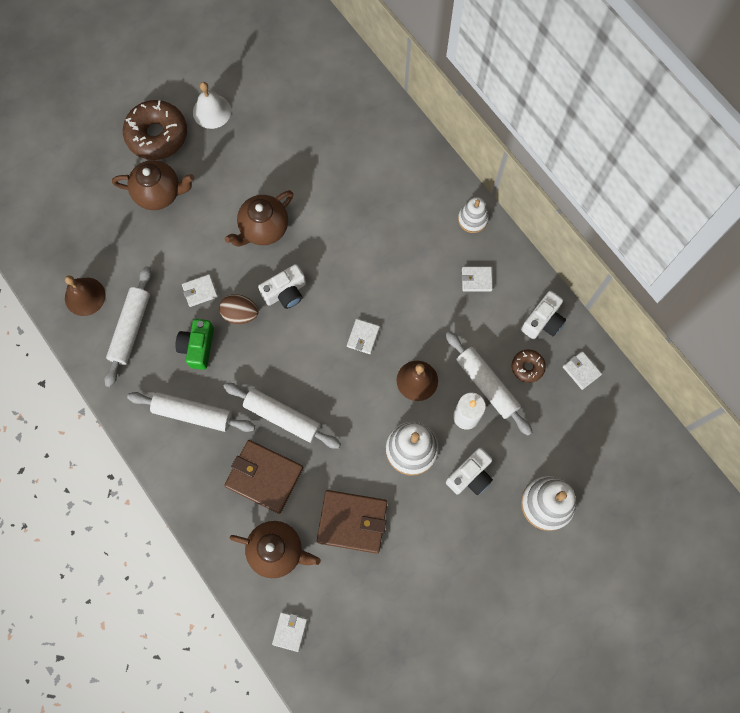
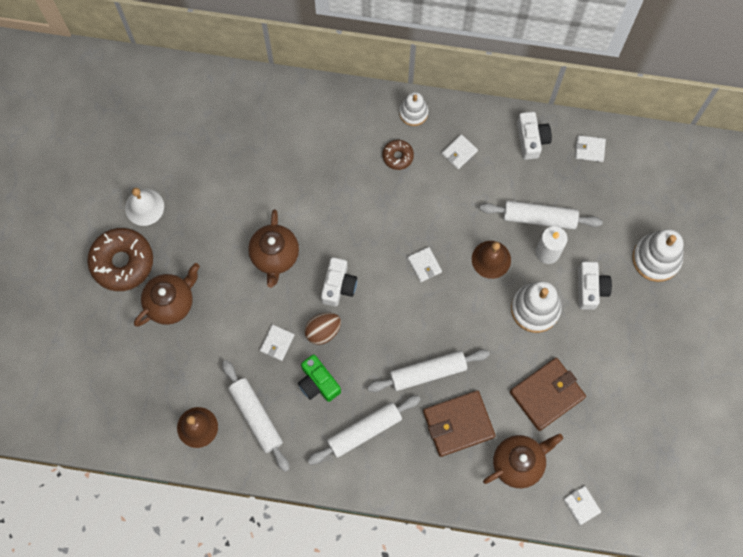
camera: 45 degrees left, 0 degrees up
(527, 367) = (553, 180): brown donut -> brown donut (398, 156)

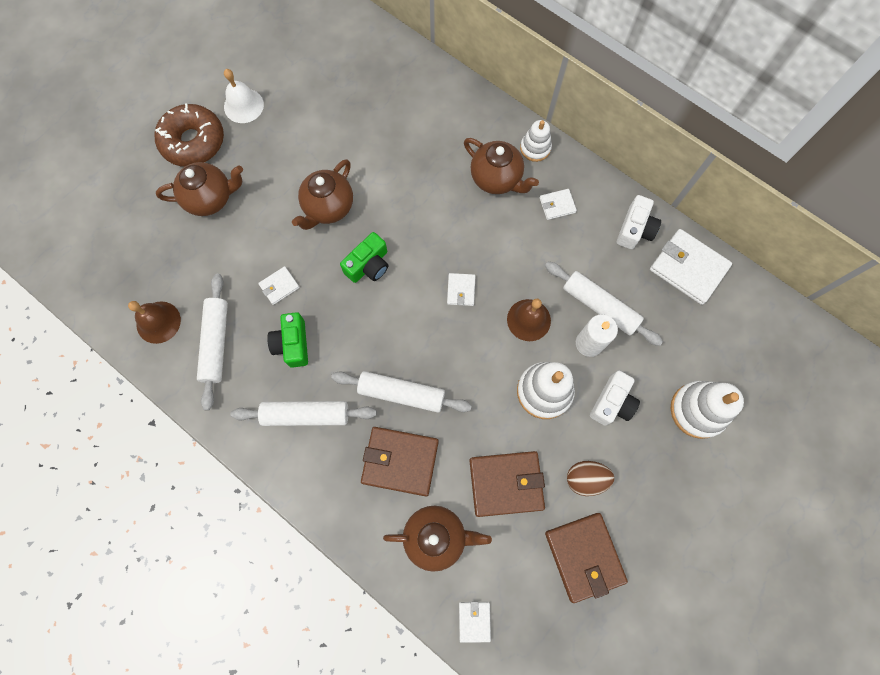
camera: 30 degrees right, 0 degrees up
(323, 331) = (328, 299): brown egg -> brown egg (585, 479)
(338, 286) = (368, 265): white camera -> green camera
(398, 156) = (496, 179): brown donut -> brown teapot
(589, 149) = (688, 268): white wallet -> white wallet, size x1.97
(633, 414) = (584, 556): none -> brown wallet

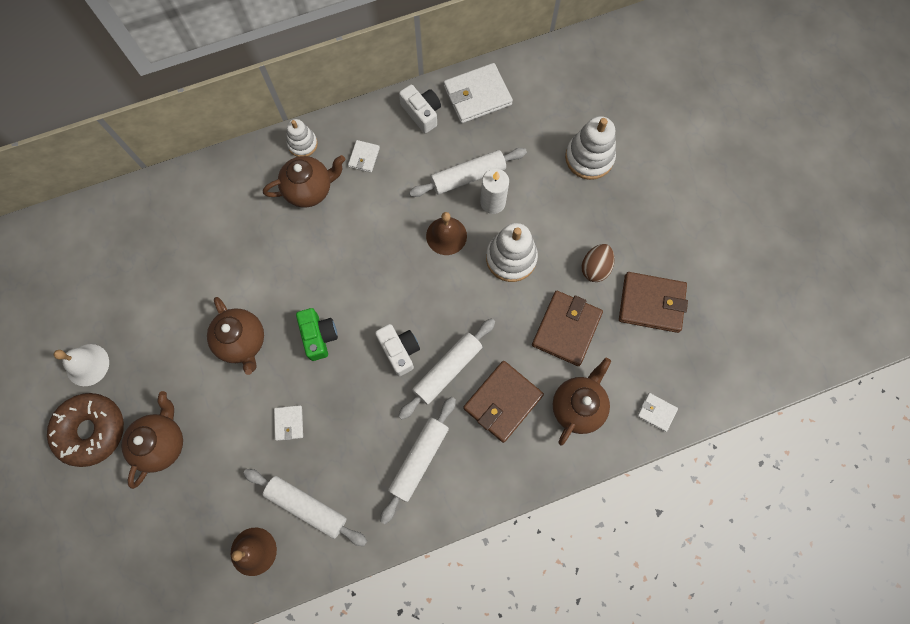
camera: 60 degrees left, 0 degrees up
(292, 344) = (349, 438): green camera -> none
(461, 290) = (389, 273): white wallet -> none
(612, 402) = (548, 214): white camera -> white camera (399, 351)

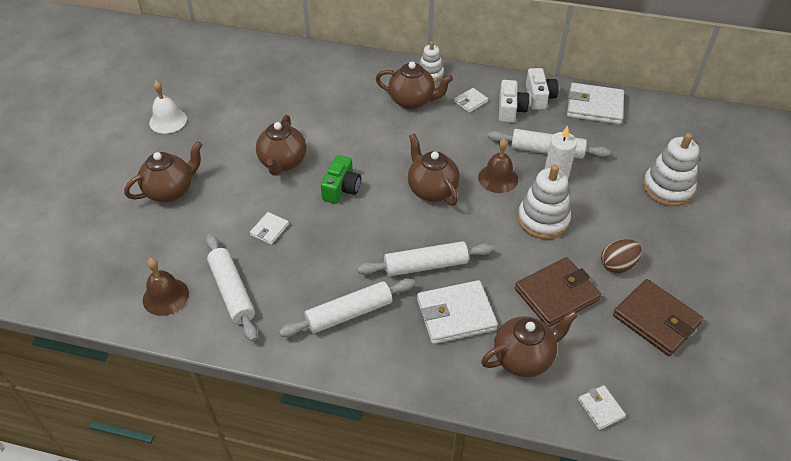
camera: 35 degrees right, 25 degrees down
(92, 430) = (133, 157): brown donut -> none
(398, 285) = (432, 190): none -> brown teapot
(399, 351) = (396, 231): white camera -> white camera (510, 109)
(503, 402) = (456, 315): brown wallet -> white wallet

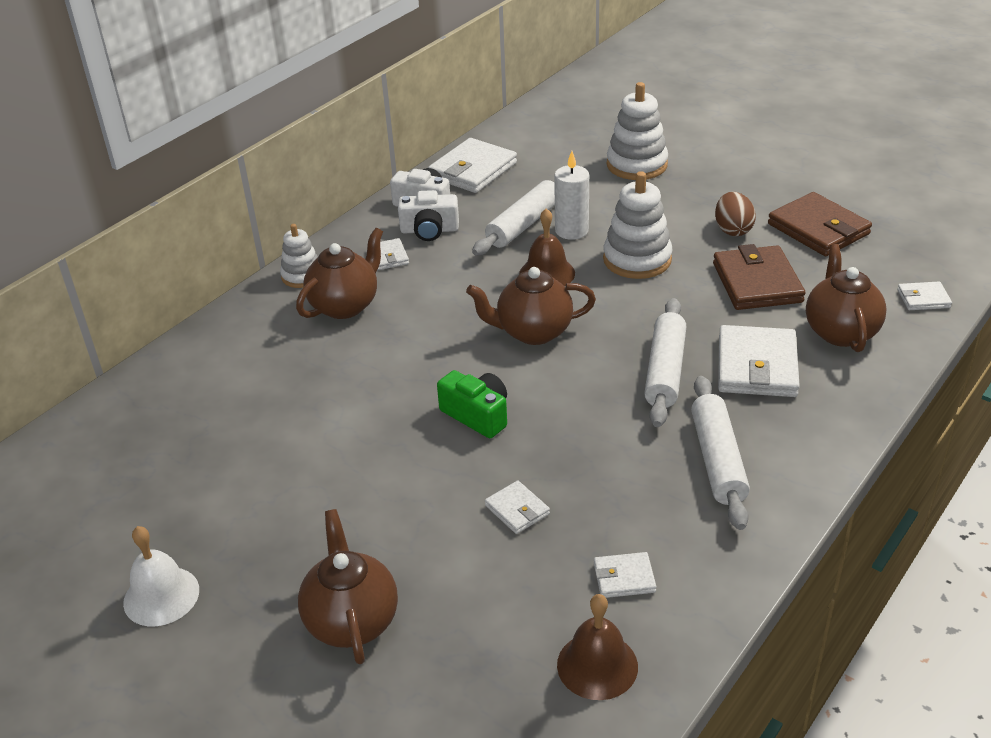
camera: 65 degrees left, 10 degrees down
(232, 292) = (624, 578): white rolling pin -> white wallet
(283, 162) = (379, 466): brown teapot -> none
(510, 109) = (429, 230): white camera -> white camera turned 150 degrees clockwise
(656, 320) = (818, 229): brown wallet -> brown wallet turned 75 degrees clockwise

